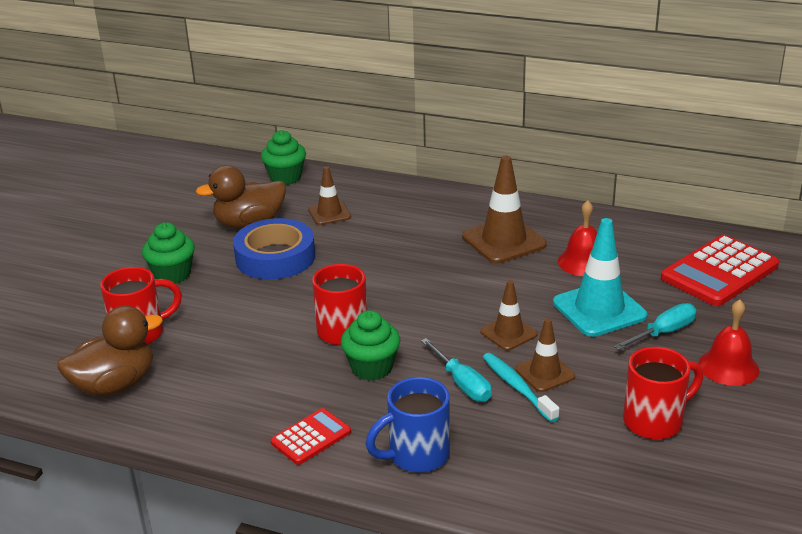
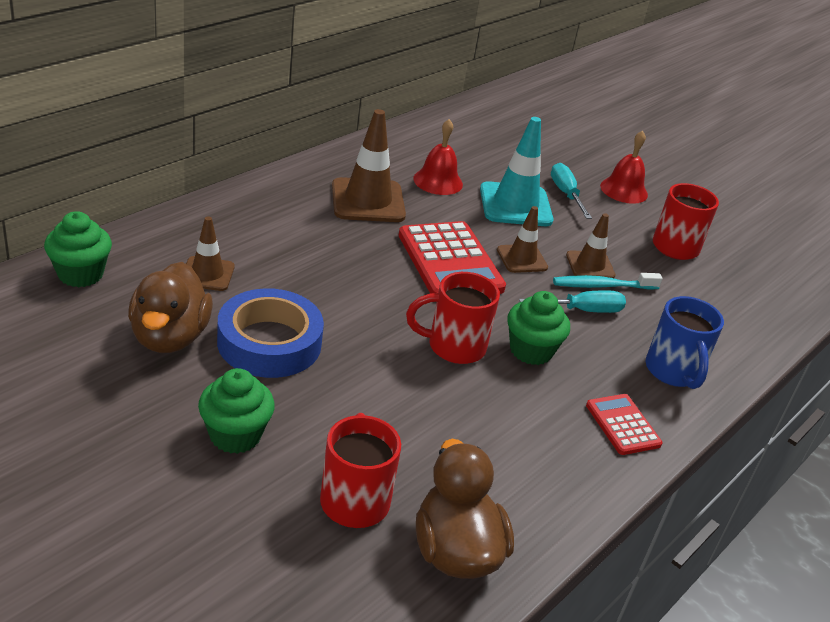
camera: 75 degrees left, 5 degrees up
(719, 272) = (500, 137): red calculator -> red calculator (450, 262)

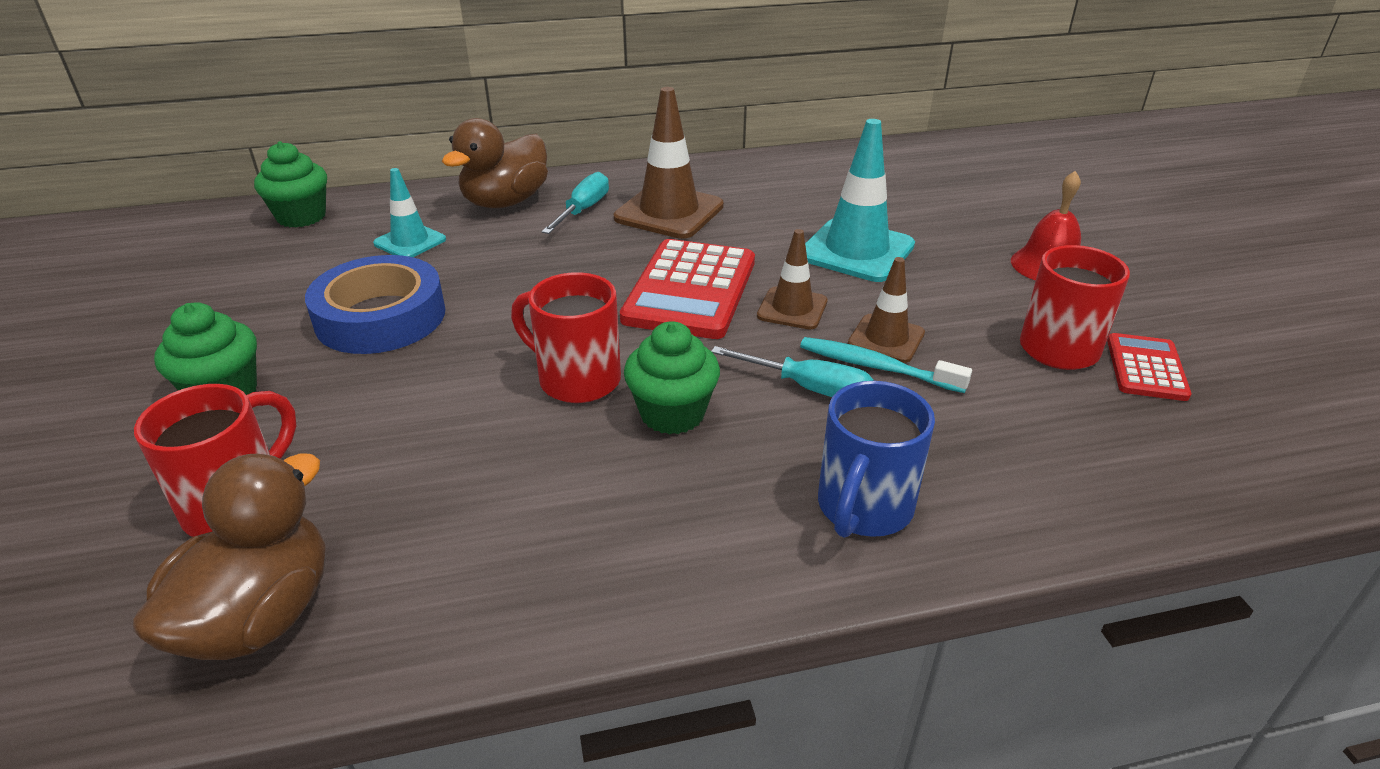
camera: 40 degrees right, 0 degrees up
(170, 337) = (298, 286): brown duck -> brown duck (505, 202)
(207, 274) = (410, 242): brown traffic cone -> turquoise traffic cone
(438, 181) = (781, 209): red bell -> none
(566, 194) = (947, 253): turquoise screwdriver -> turquoise screwdriver (583, 210)
(622, 425) = (691, 551): red calculator -> red calculator (1146, 368)

